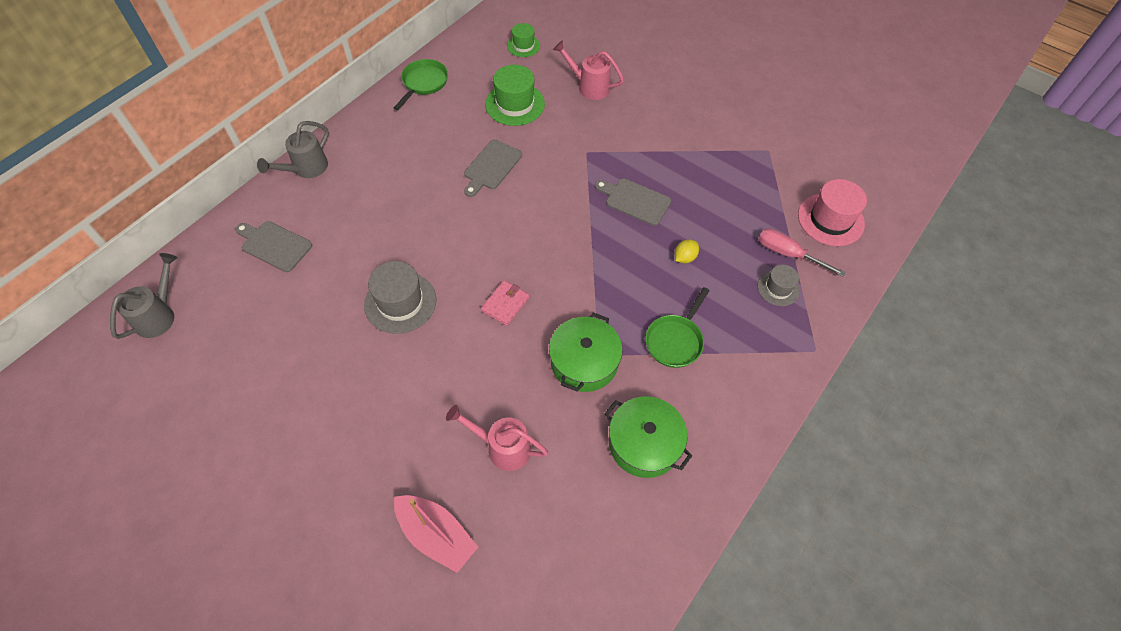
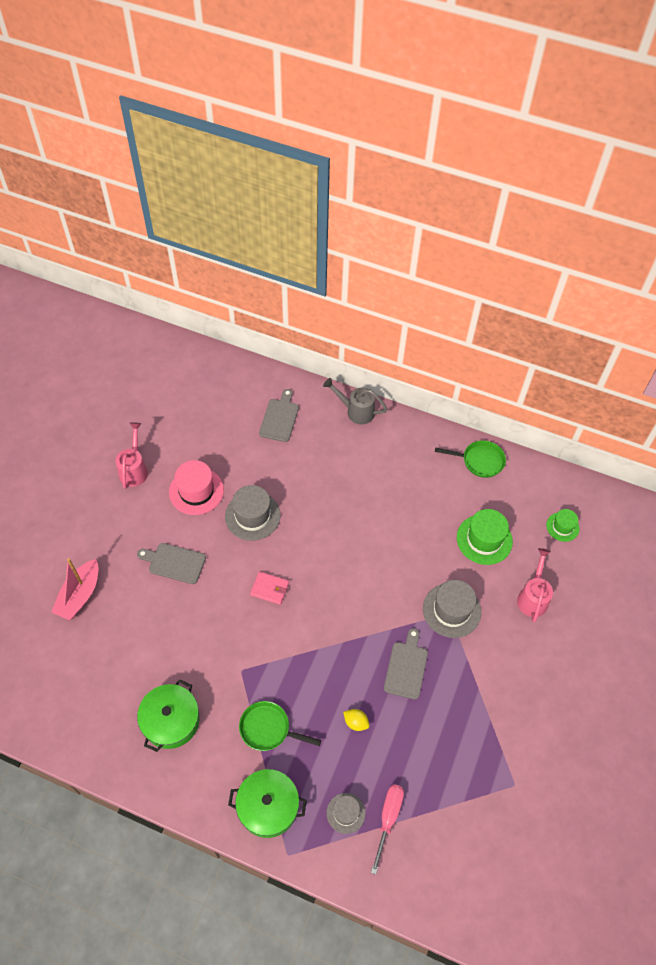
camera: 75 degrees right, 0 degrees up
(159, 315) = (205, 376): grey watering can -> none
(491, 167) = (404, 540): grey cutting board -> grey cutting board (174, 562)
(503, 447) = (149, 620): pink watering can -> pink watering can (134, 469)
(583, 149) = (451, 610): none -> grey hat
(584, 362) = (232, 660): green pot -> green pot (268, 806)
(830, 219) = (444, 859): pink hat -> pink hat (196, 491)

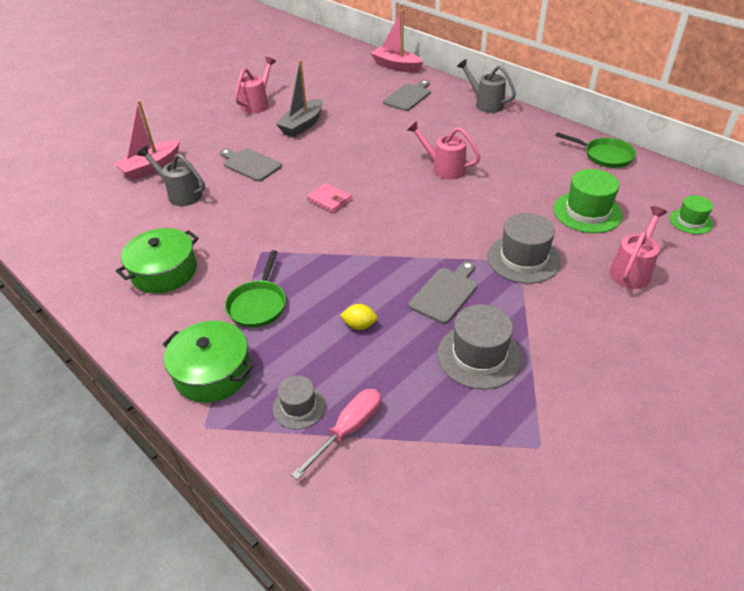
camera: 25 degrees right, 15 degrees down
(130, 623) = (181, 194): none -> grey watering can
(196, 491) = (302, 125): pink hat -> grey boat
(248, 370) = (396, 66): none -> pink boat
(252, 516) = (344, 149): grey hat -> grey hat (479, 356)
(268, 729) = (258, 304): green pan -> green pan turned 120 degrees counterclockwise
(352, 517) = (444, 168): none -> pink watering can
(356, 722) = (359, 325): yellow lemon -> yellow lemon turned 45 degrees counterclockwise

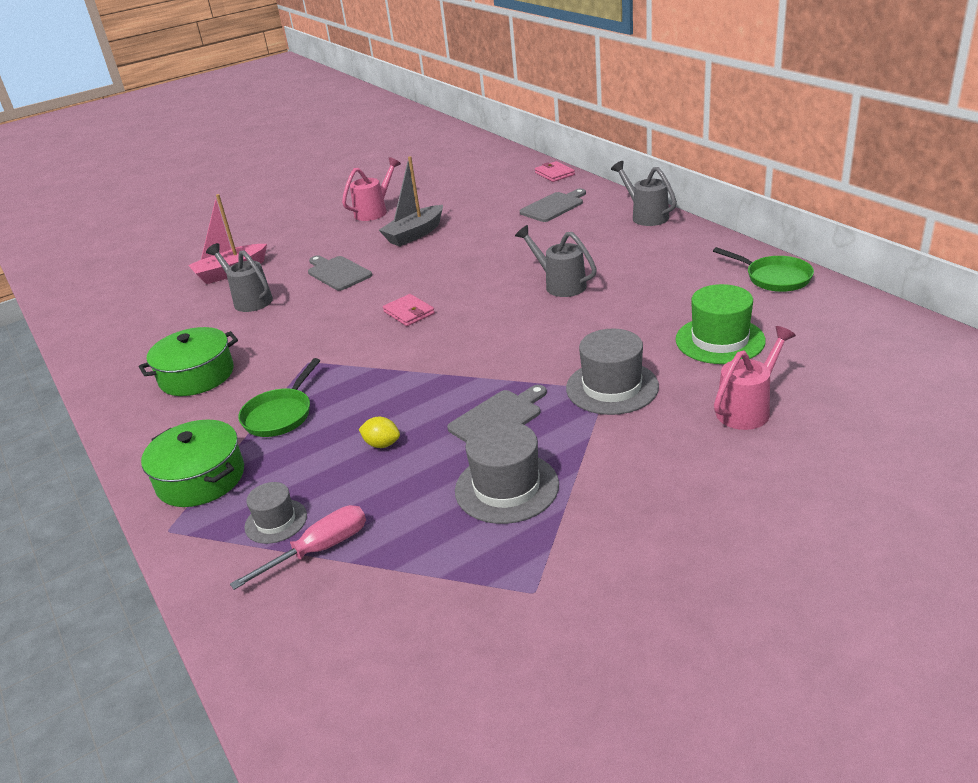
camera: 15 degrees right, 10 degrees down
(396, 66) = (554, 174): pink boat -> pink wallet
(444, 168) = (560, 285): pink watering can -> grey watering can
(690, 221) = (856, 357): green hat -> none

